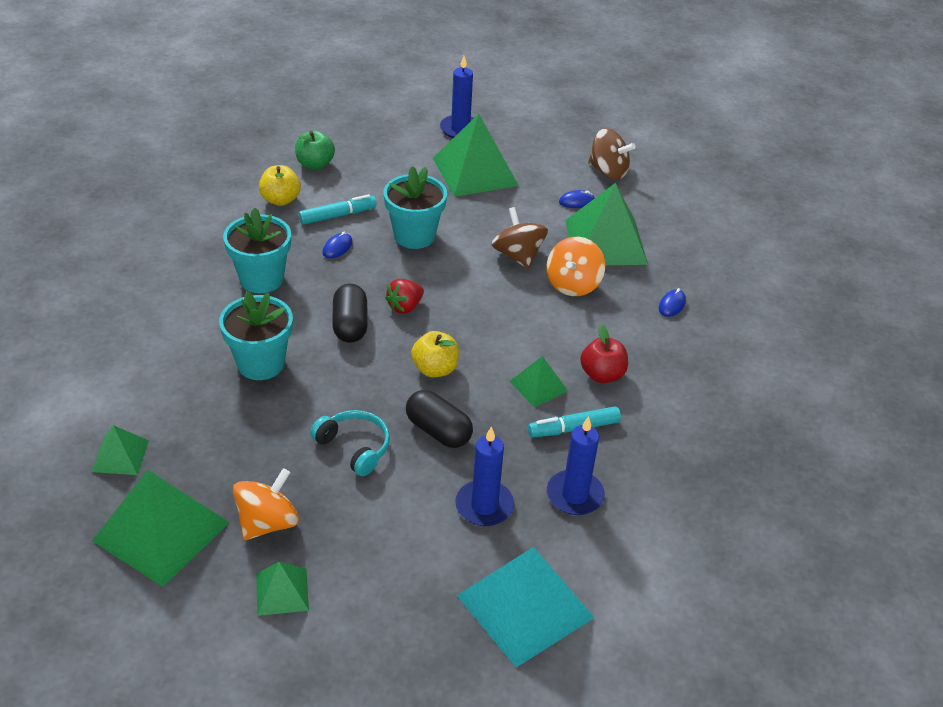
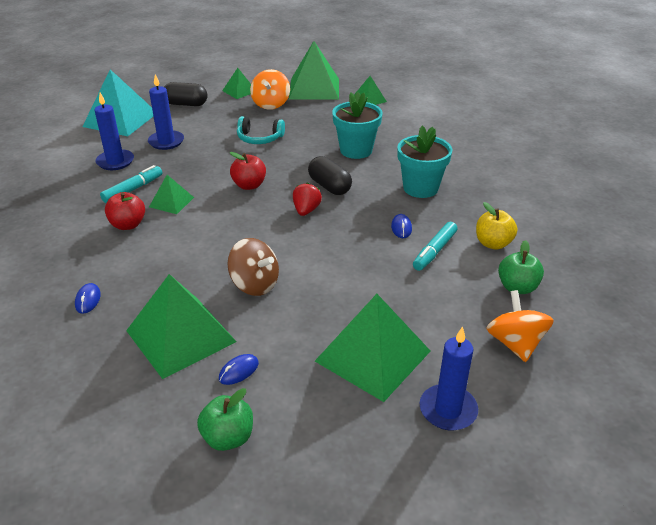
camera: 150 degrees right, 5 degrees down
(414, 236) = (356, 262): turquoise flower pot -> none
(435, 369) = (249, 185): yellow apple -> red apple
(438, 431) = (219, 159): black capsule -> black capsule (186, 104)
(573, 284) = (189, 280): orange spinning top -> orange spinning top (515, 343)
(608, 171) = (228, 437): brown spinning top -> green apple

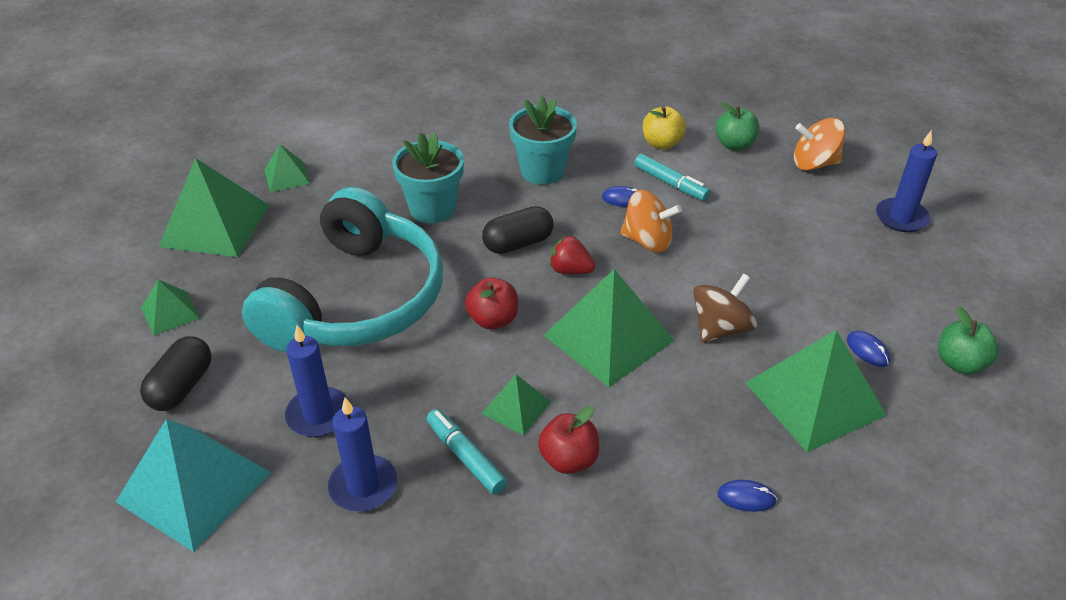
camera: 80 degrees left, 5 degrees up
(259, 138) = (356, 300): turquoise headphones -> turquoise headphones, size x2.49
(271, 104) = (244, 278): orange spinning top -> orange spinning top (647, 241)
(373, 355) = (836, 252): green pyramid -> green pyramid (608, 337)

